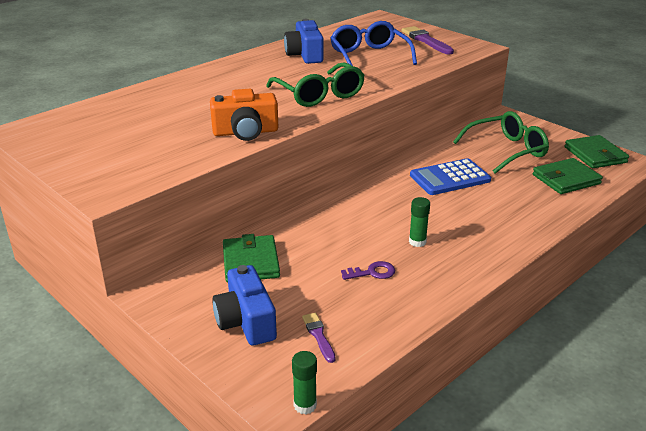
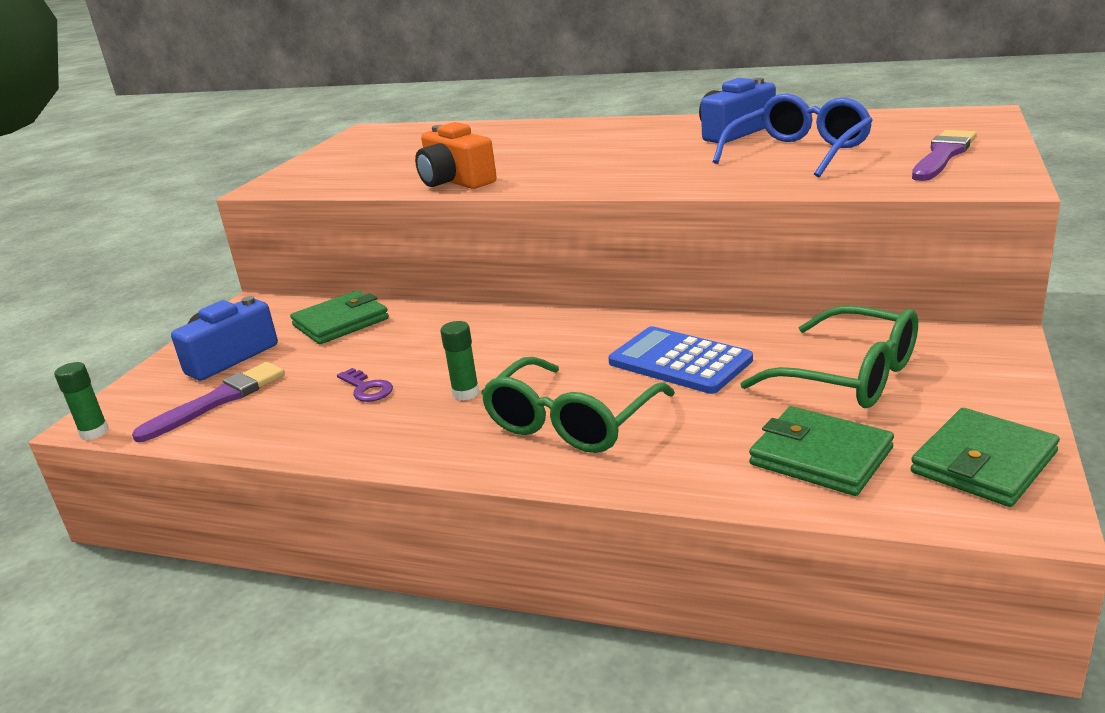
camera: 65 degrees right, 5 degrees down
(318, 336) = (218, 400): purple brush -> purple brush, size x1.74
(319, 94) = (612, 173): green glasses -> green glasses (572, 421)

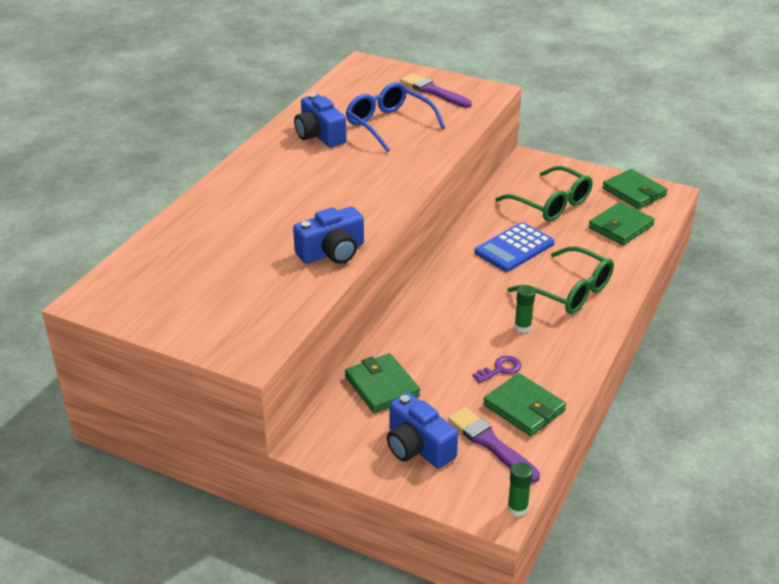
camera: 85 degrees left, 10 degrees up
(281, 415) = (524, 408): none -> green wallet
(455, 181) = (332, 252): orange camera -> blue camera
(848, 376) = (550, 204): green glasses -> green glasses turned 90 degrees clockwise

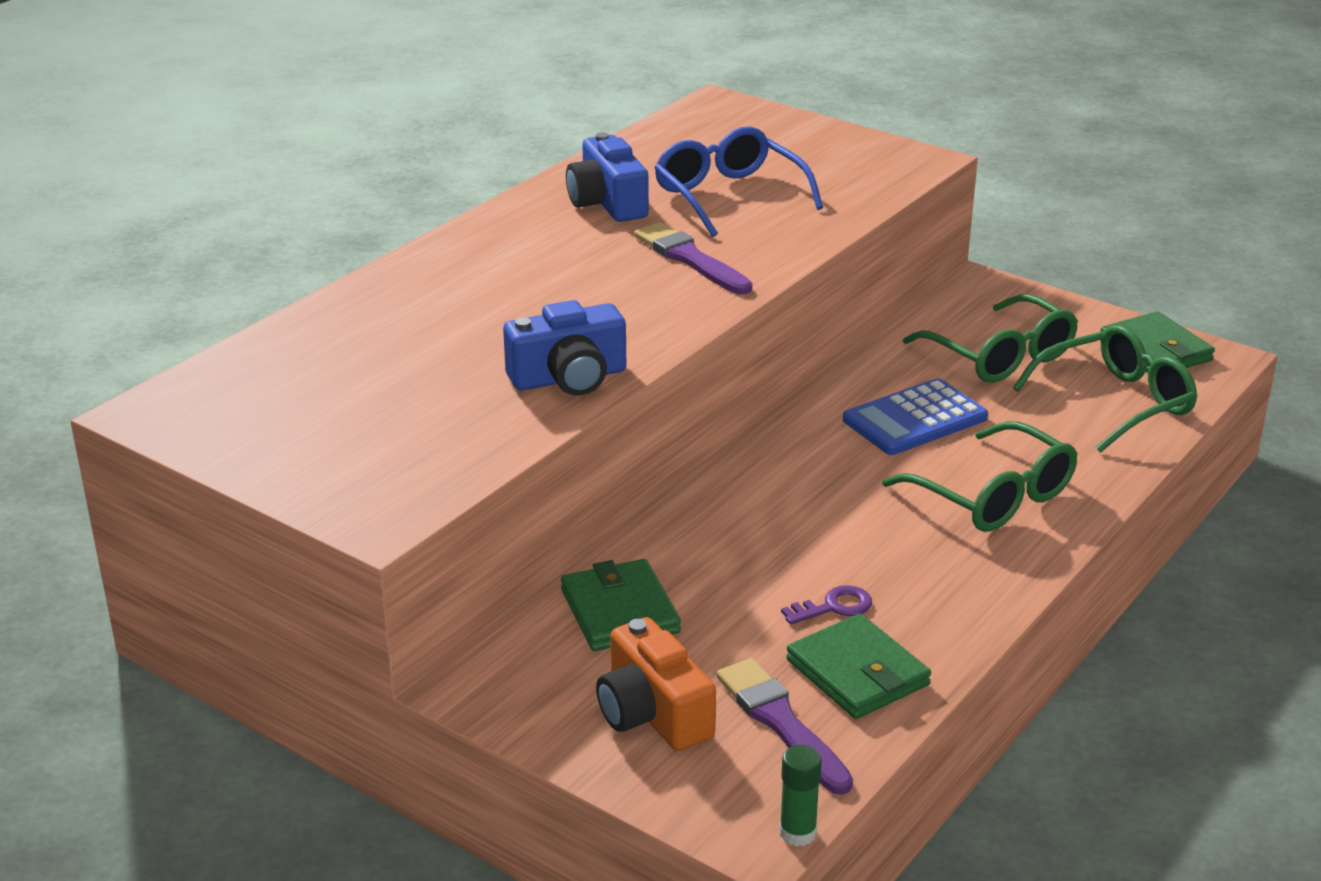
camera: 10 degrees right, 5 degrees down
(418, 447) = (652, 713): blue camera -> orange camera
(433, 91) = (822, 152): purple brush -> purple brush (690, 259)
(522, 327) = (893, 544): green glue stick -> none
(620, 227) = (1115, 403): green wallet -> green glasses

